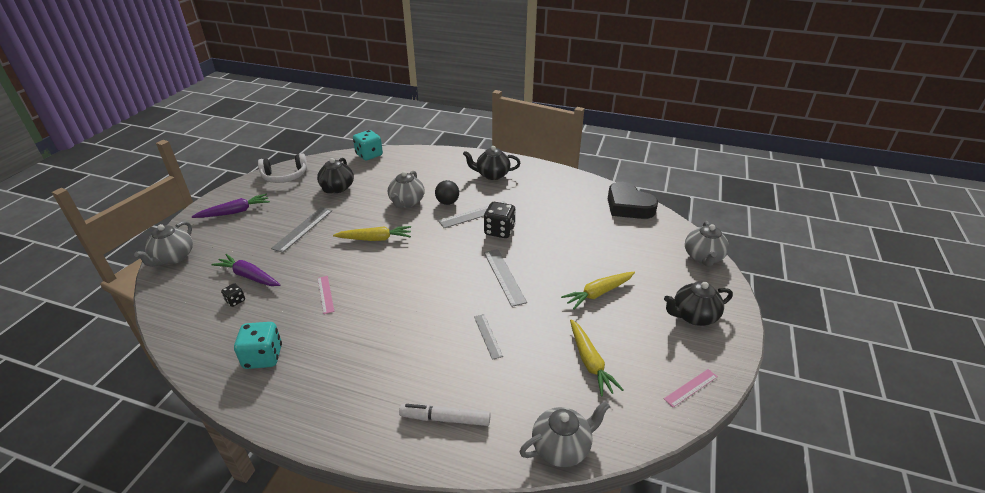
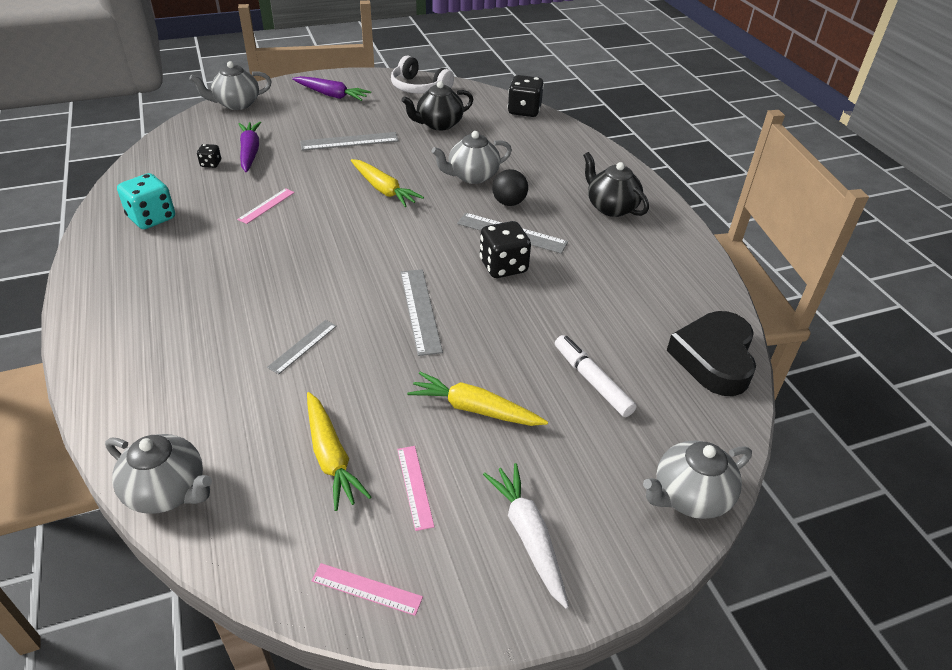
camera: 50 degrees right, 5 degrees up
(369, 155) = (524, 111): turquoise dice -> black dice
(445, 419) = (151, 374): white marker -> white marker (592, 381)
(504, 276) = (420, 310): grey ruler -> grey ruler turned 45 degrees counterclockwise
(590, 362) = (331, 457): yellow carrot -> yellow carrot turned 60 degrees counterclockwise
(635, 339) = (415, 486): none -> pink ruler
(693, 316) = (528, 536): black teapot -> white carrot

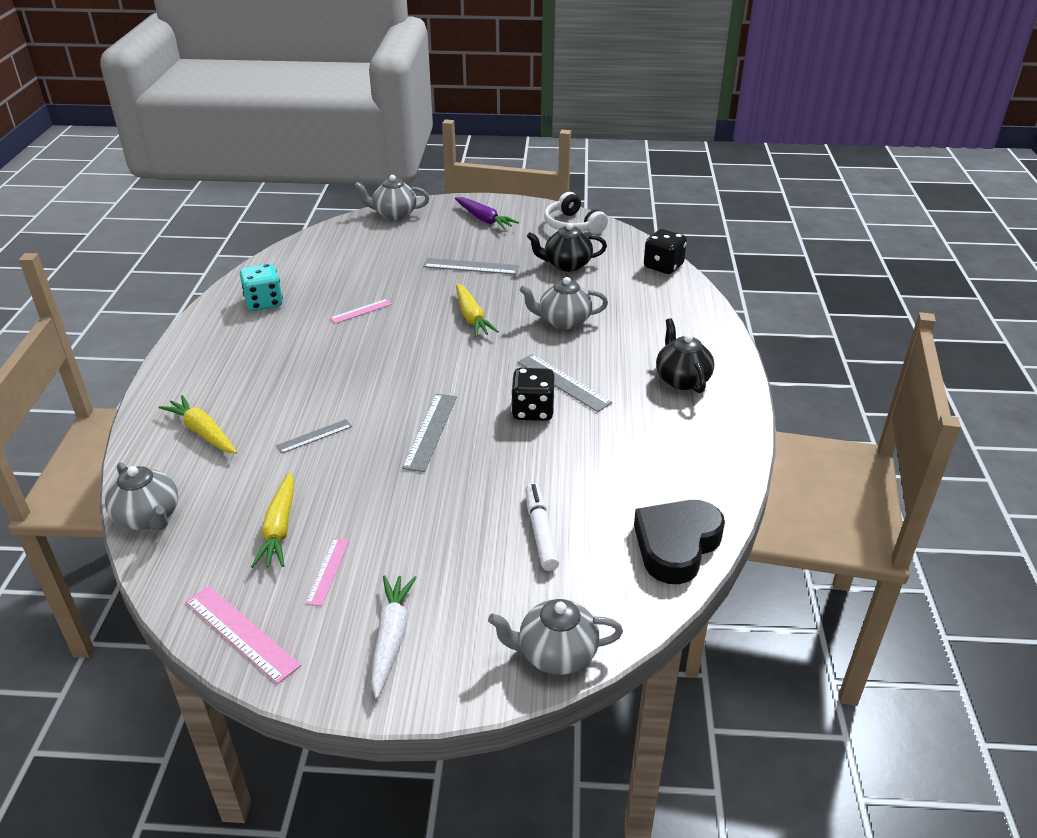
camera: 25 degrees right, 5 degrees down
(211, 164) = (339, 265): black dice -> none
(250, 152) = (378, 260): purple carrot -> none
(366, 589) = (241, 633): pink ruler -> pink ruler, size x1.60
(474, 409) = (419, 525): yellow carrot -> yellow carrot (202, 432)
(509, 203) = (581, 353): black ball -> none

